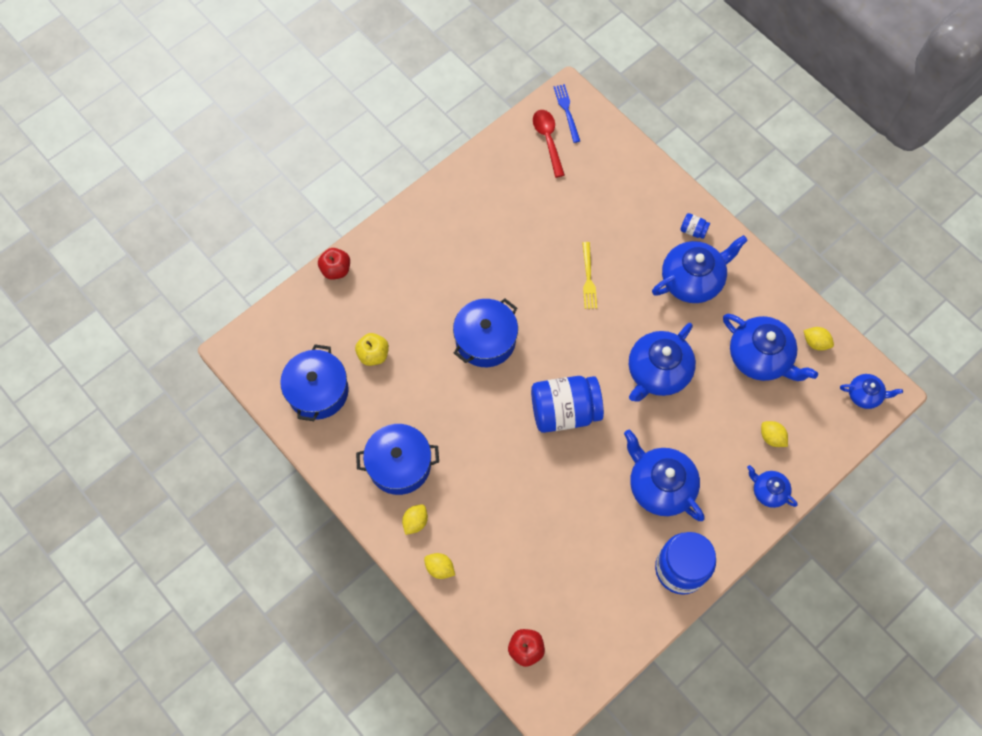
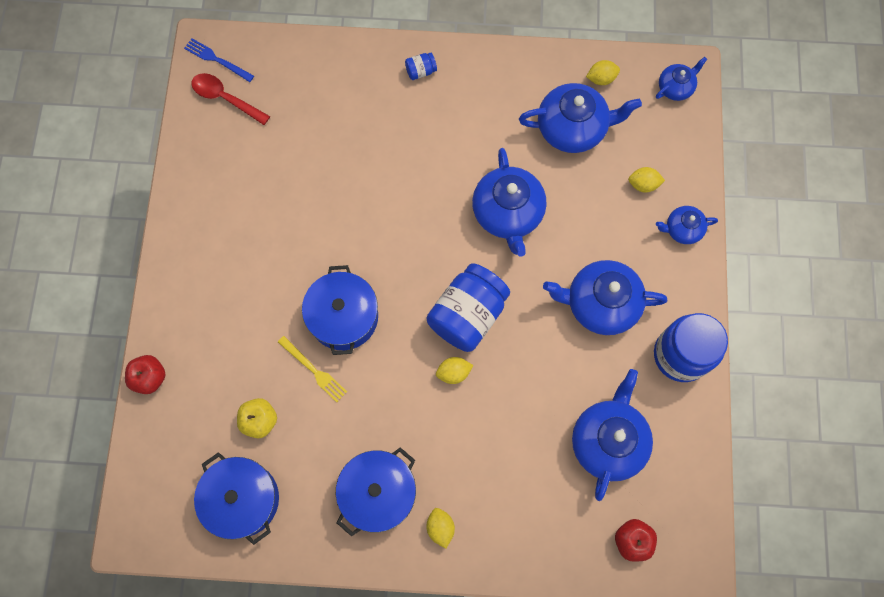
camera: 45 degrees left, 5 degrees up
(440, 568) = (499, 546): yellow lemon -> yellow lemon (453, 373)
(588, 278) = (376, 186): yellow fork -> yellow fork (314, 370)
(692, 280) = (460, 112): blue teapot -> blue teapot (608, 441)

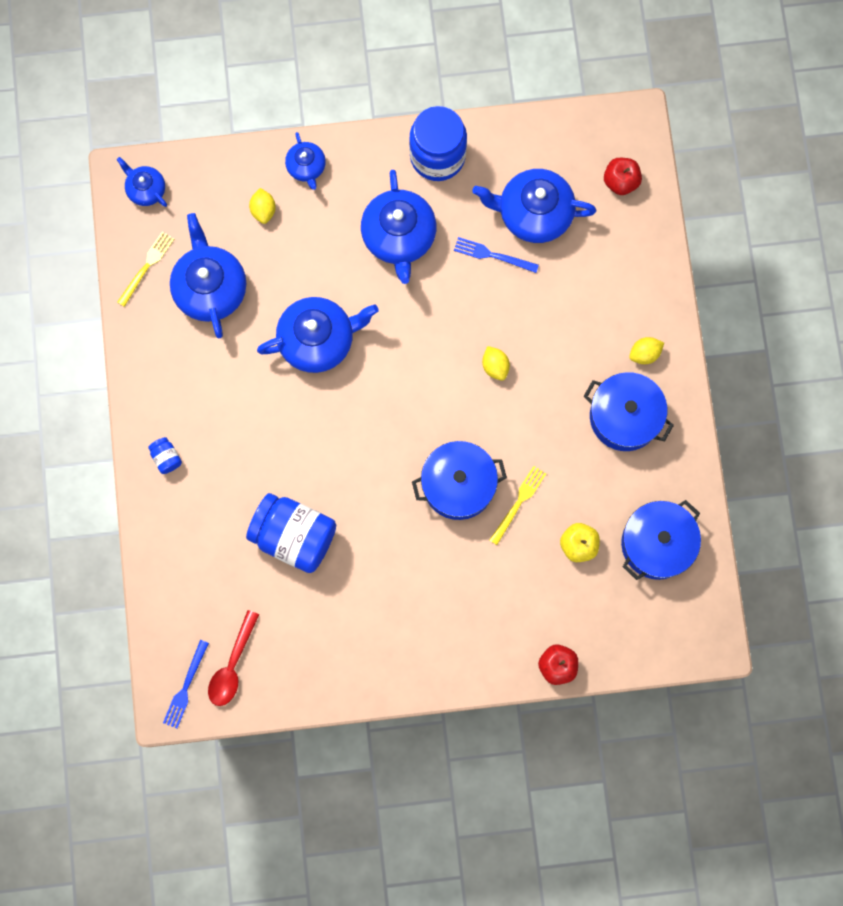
camera: 100 degrees left, 5 degrees up
(467, 315) = (434, 363): blue jar -> blue jar (294, 536)
(569, 391) = (492, 255): none -> blue fork
(601, 79) = (147, 266): yellow lemon -> yellow fork

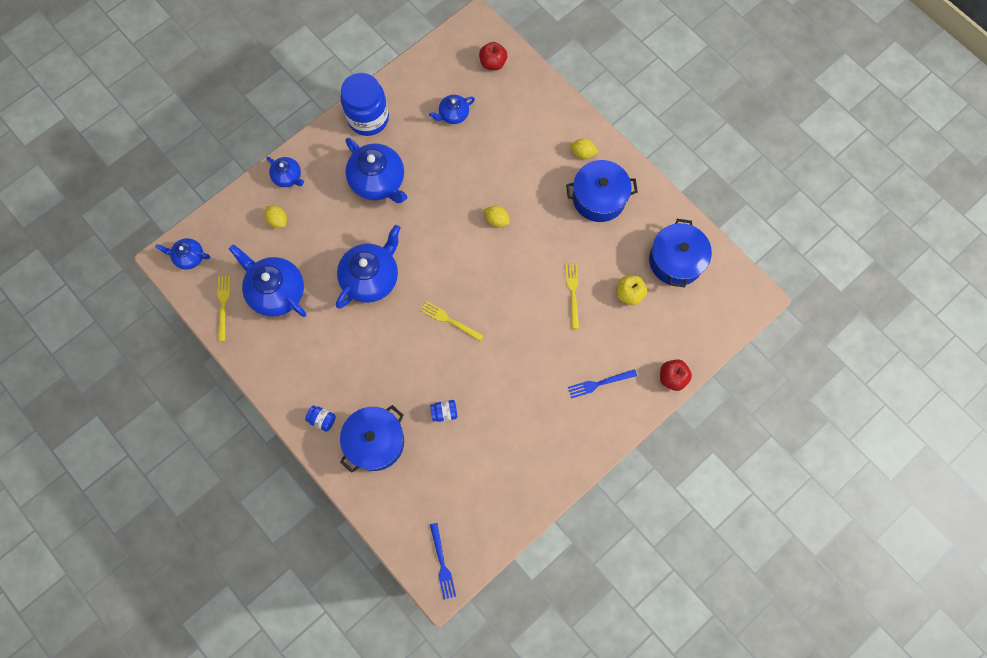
camera: 35 degrees left, 5 degrees down
(232, 665) = (463, 526): red spoon -> none
(294, 536) = (444, 412): blue jar -> blue jar, size x0.41
(367, 442) = (449, 320): none -> yellow fork
(458, 485) = (527, 307): blue pot -> blue pot (375, 442)
(492, 255) = (446, 155): blue fork -> blue fork (599, 383)
(533, 213) = (453, 114): blue teapot -> blue teapot, size x0.54
(644, 354) = (582, 153): yellow lemon -> yellow lemon turned 75 degrees clockwise

